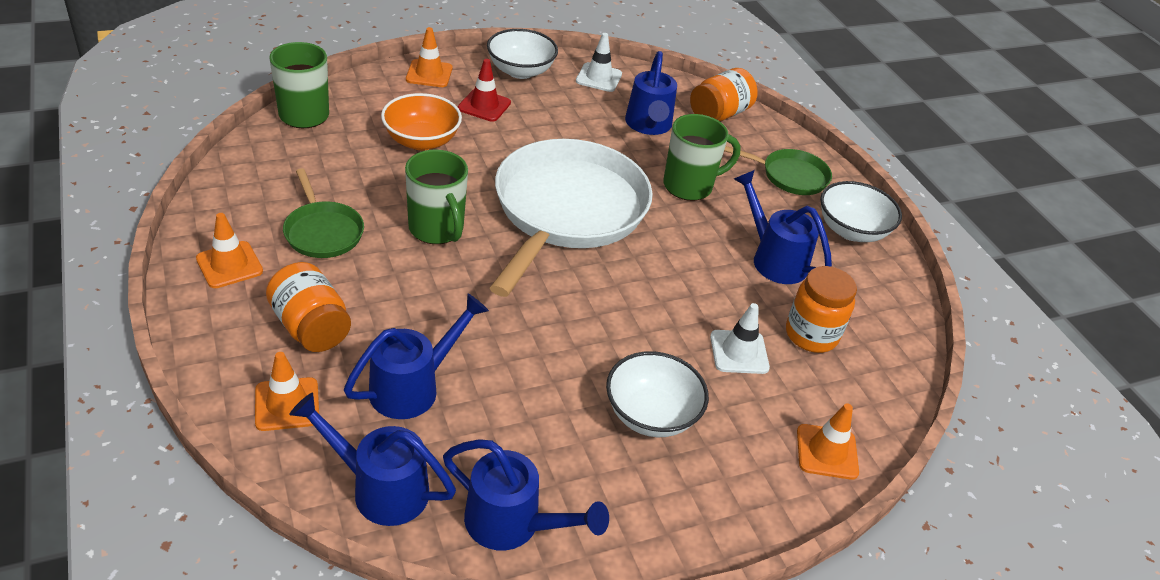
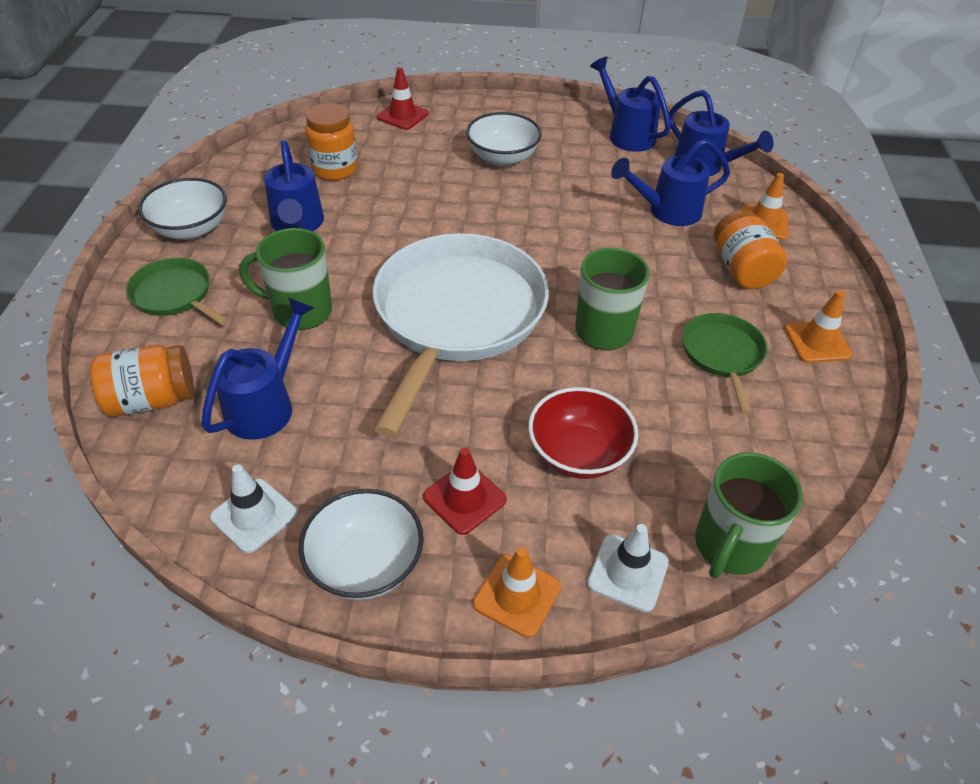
camera: 150 degrees left, 5 degrees up
(421, 141) = (578, 454): orange bowl -> red bowl
(567, 211) = (456, 316): white pan -> white pan turned 150 degrees clockwise
(739, 352) = (404, 173): white traffic cone -> white traffic cone (628, 572)
(827, 452) = (402, 116): orange traffic cone -> red traffic cone

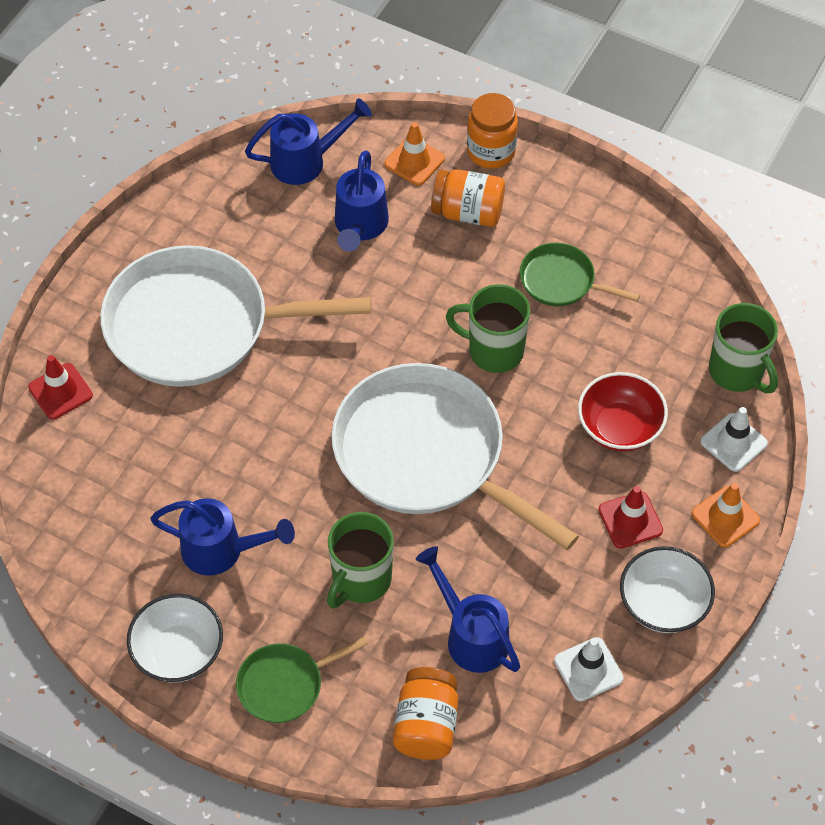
camera: 65 degrees left, 10 degrees up
(335, 169) = (136, 489): orange jar -> orange jar (491, 151)
(502, 157) = (197, 326): white bowl -> white pan
(627, 135) = (215, 198): blue watering can -> none
(817, 342) = (576, 209): orange traffic cone -> none

